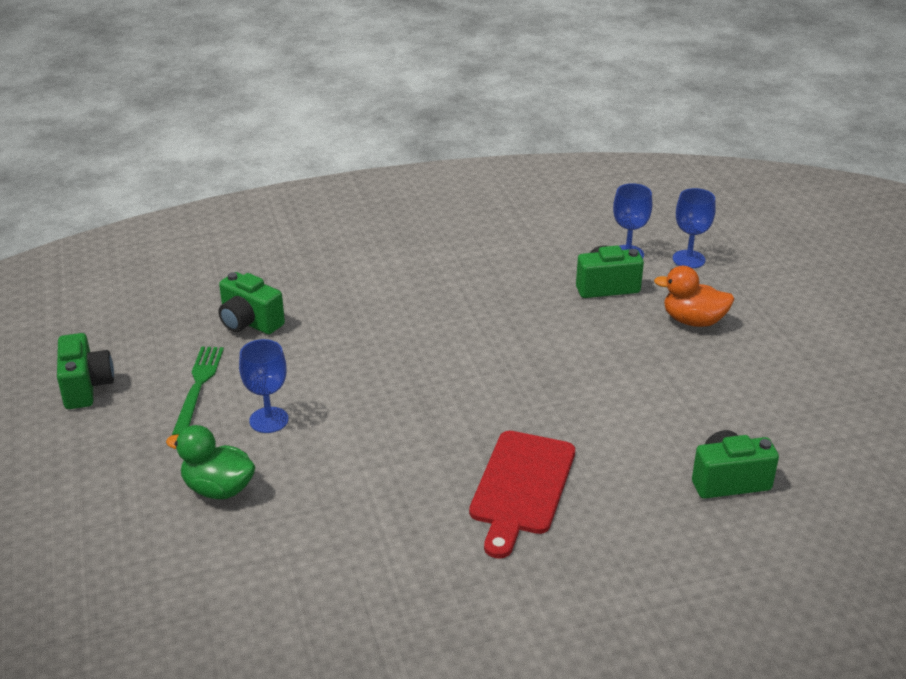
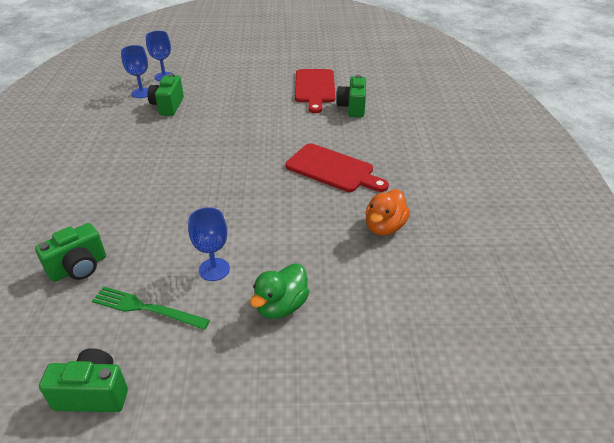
camera: 75 degrees left, 5 degrees up
(693, 321) = (221, 88): orange duck -> orange duck (384, 227)
(768, 422) = (315, 88): none -> red cutting board

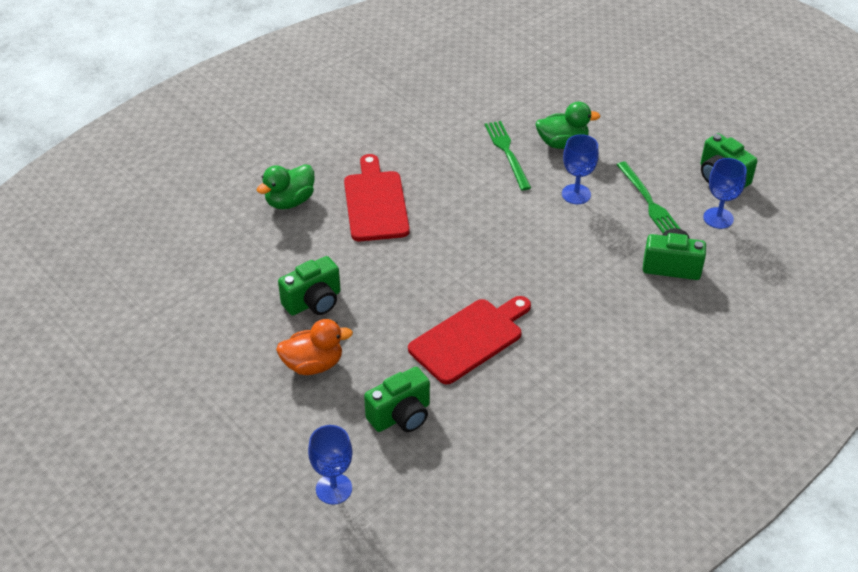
camera: 130 degrees left, 5 degrees up
(142, 93) = (399, 473): blue goblet -> blue goblet (718, 218)
(310, 262) = (507, 153): none -> green fork
(315, 88) = (216, 309): red cutting board -> red cutting board (469, 339)
(352, 107) = (236, 251): green camera -> green camera (314, 302)
(375, 139) = (290, 201): none -> green duck
(384, 227) = (421, 136): orange duck -> orange duck (313, 364)

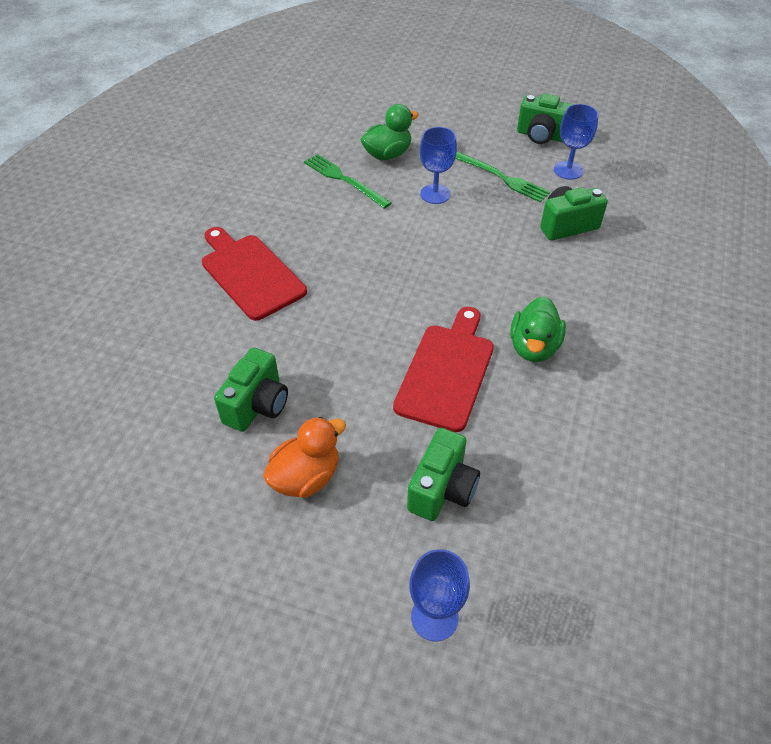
camera: 30 degrees left, 5 degrees up
(290, 201) = (156, 307): green duck -> green duck (533, 347)

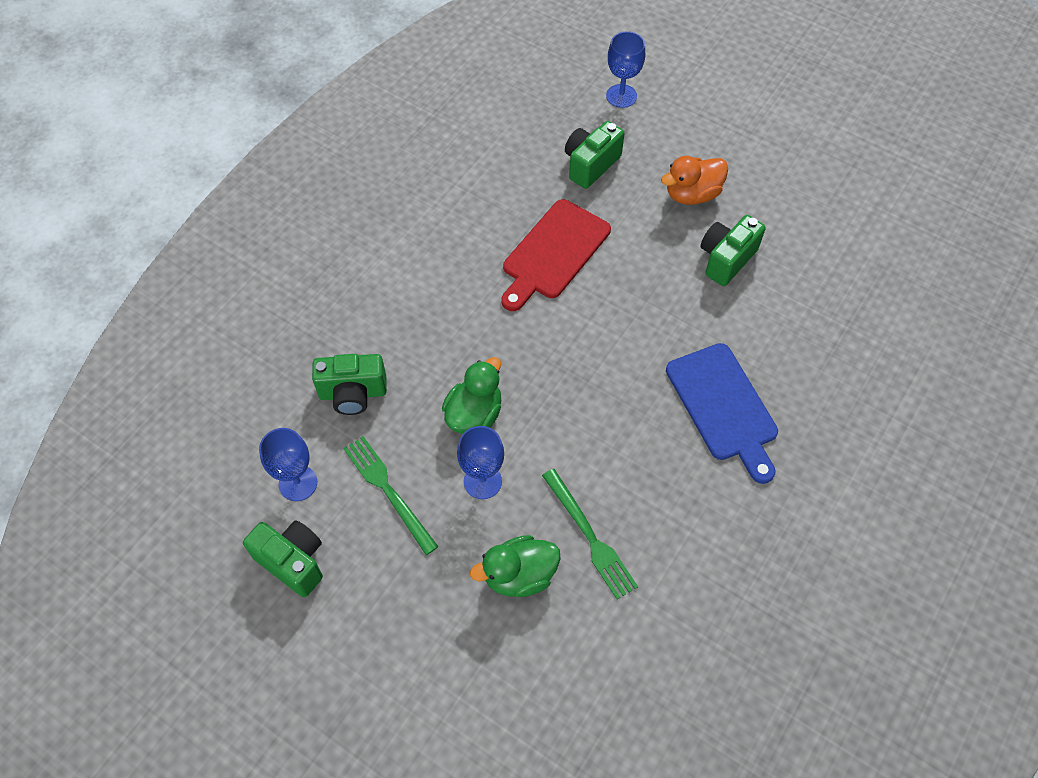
camera: 165 degrees left, 10 degrees up
(250, 274) = (723, 406): red cutting board -> blue cutting board
(533, 347) = (465, 259): green duck -> green duck (474, 414)

